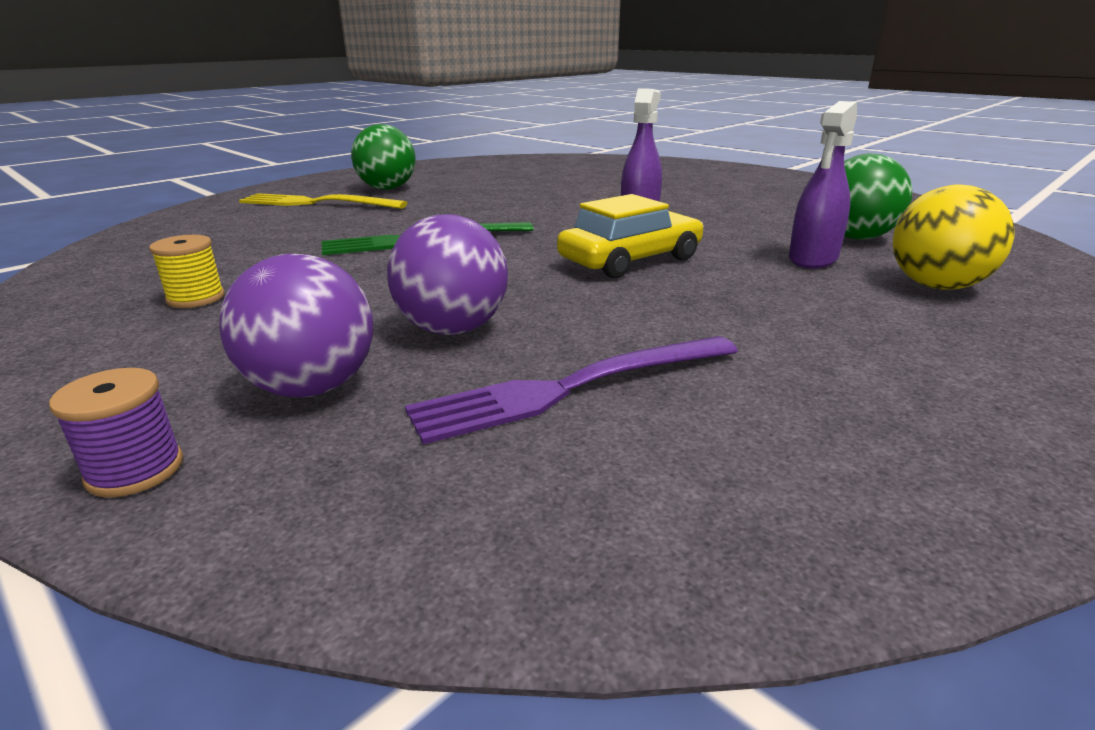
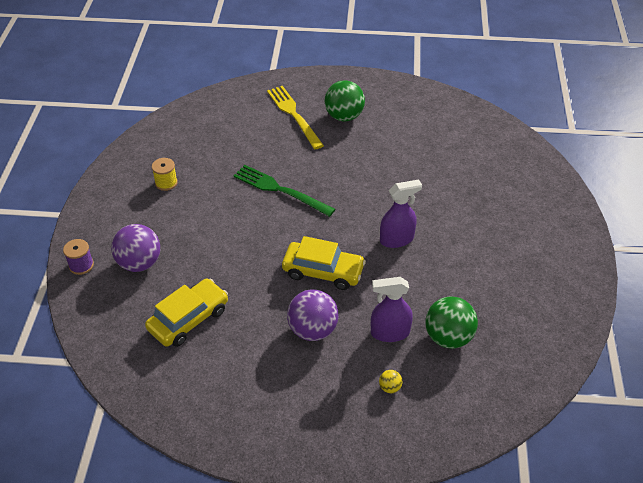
camera: 50 degrees right, 20 degrees up
(452, 329) = (203, 265): purple ball -> purple ball (313, 330)
(570, 388) = (189, 319): purple fork -> yellow car
(936, 286) = (390, 387): yellow ball -> yellow ball, size x0.44

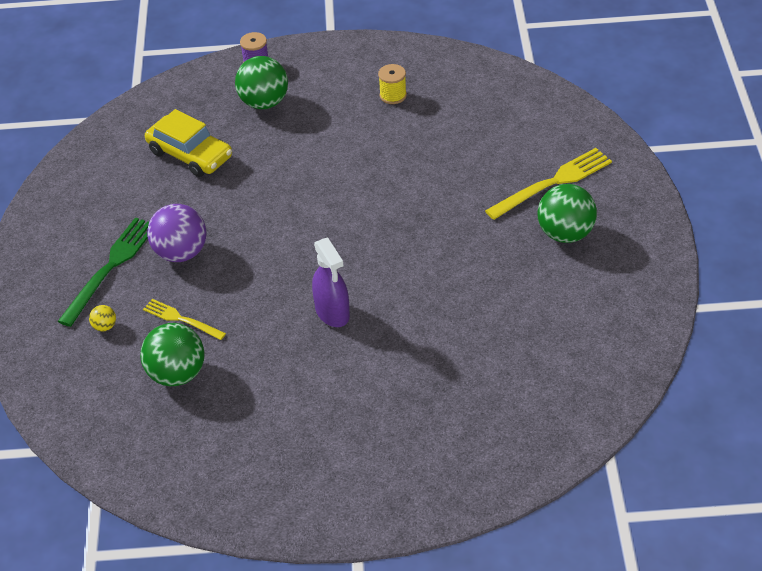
camera: 85 degrees right, 0 degrees up
(139, 263) = (264, 103): purple ball -> green ball
(280, 190) = (401, 192): green fork -> green fork (111, 267)
(323, 271) = (269, 250): yellow car -> none
(389, 332) = (181, 319): purple spray bottle -> yellow fork

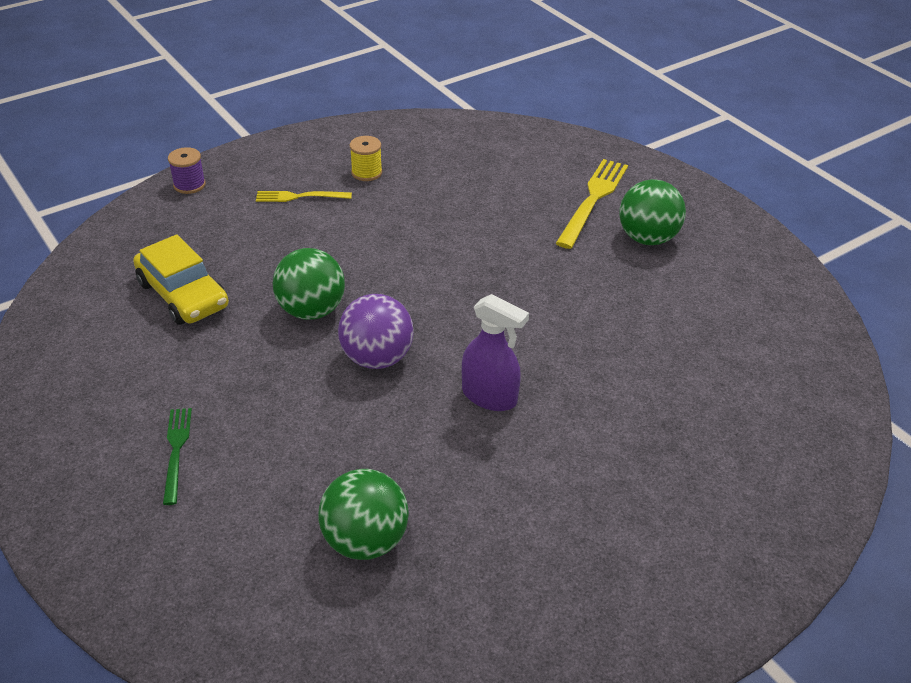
camera: 35 degrees left, 5 degrees down
(105, 326) = (223, 524): yellow ball -> none
(111, 267) = (176, 451): green fork -> green fork, size x0.59
(181, 253) = (256, 401): purple ball -> purple ball (377, 358)
(181, 319) = (318, 474): yellow fork -> yellow fork (299, 197)
(190, 154) = (183, 295): yellow car -> yellow car turned 45 degrees clockwise
(264, 103) = (230, 219): green ball -> green ball (311, 310)

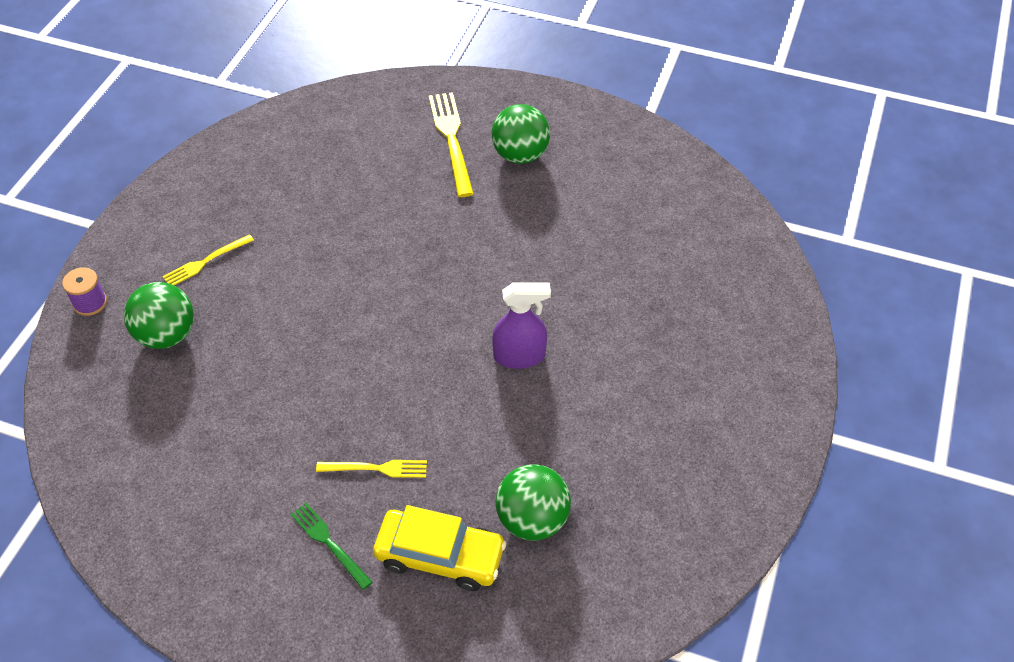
camera: 35 degrees left, 10 degrees up
(183, 295) = (196, 410): yellow car -> yellow car (440, 556)
(274, 416) = (377, 468): none -> yellow fork
(311, 310) = (319, 363): green ball -> green ball (167, 335)
(366, 172) = (242, 207): yellow spool -> none
(377, 358) = (410, 374): purple ball -> none

